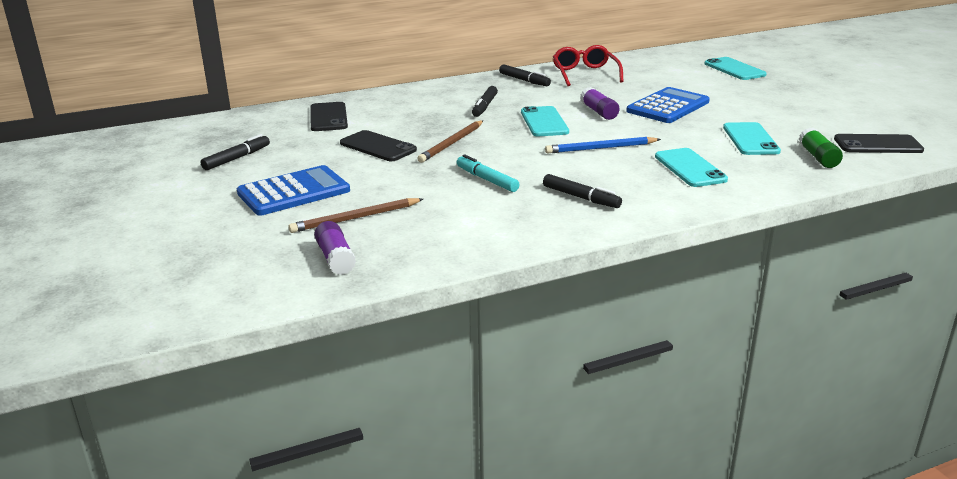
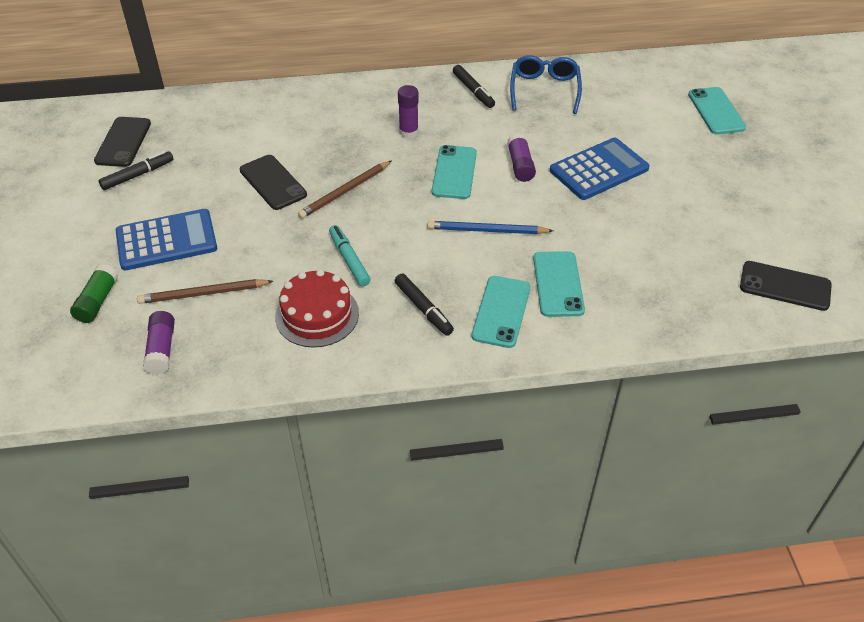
camera: 15 degrees right, 20 degrees up
(328, 117) = (248, 122): black phone -> black phone (123, 142)
(481, 215) = (317, 315): none -> red cake
(485, 106) = (408, 132): black marker -> purple glue stick
(585, 74) = (544, 90): red glasses -> blue glasses
(750, 139) = (651, 247): turquoise phone -> turquoise phone (501, 311)
(818, 157) = (704, 295): green glue stick -> green glue stick (97, 301)

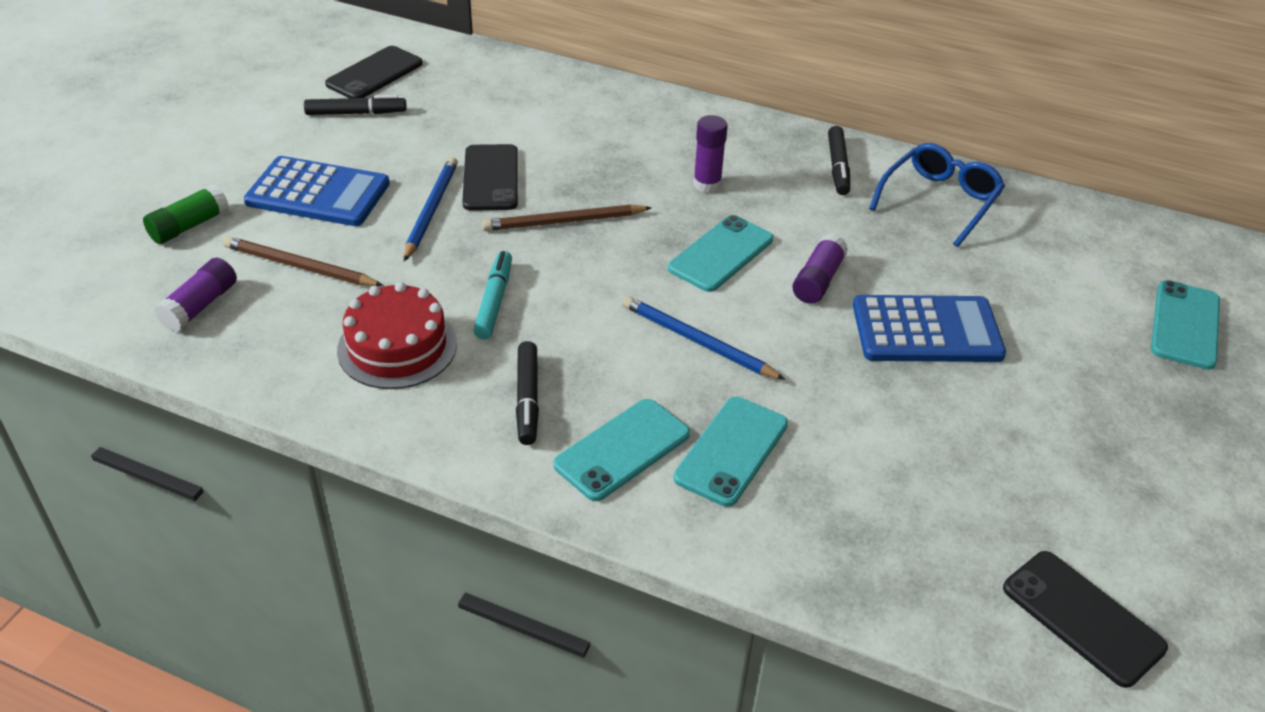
camera: 30 degrees right, 5 degrees down
(254, 220) = (431, 210): none -> blue pencil

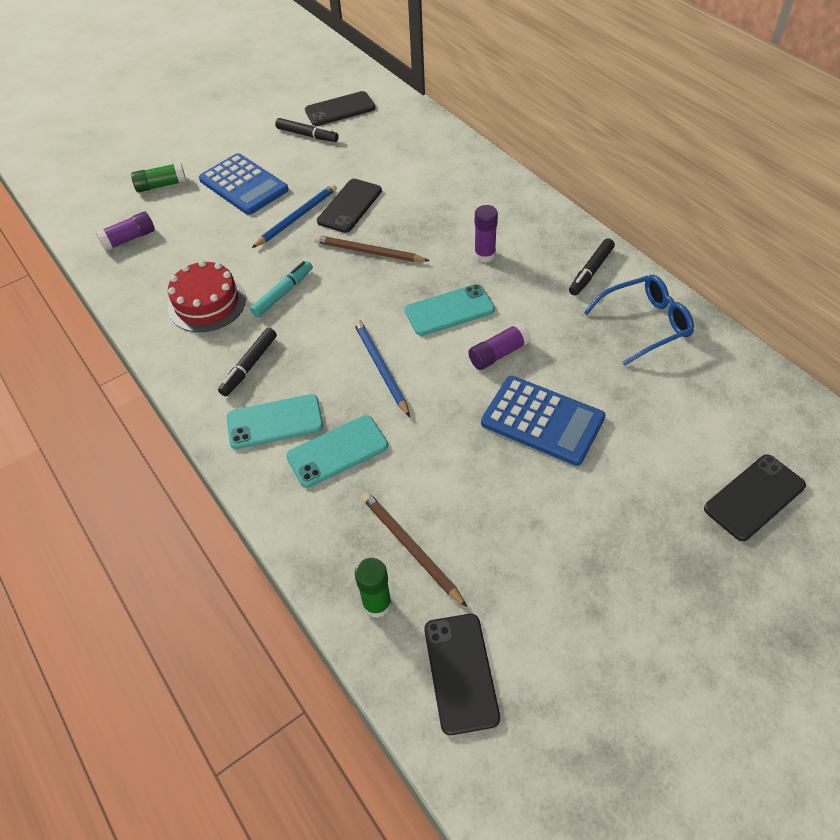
camera: 35 degrees right, 10 degrees up
(299, 266) = (197, 231): brown pencil -> brown pencil (410, 548)
(931, 593) = (377, 604): none -> green glue stick
(1185, 325) = (754, 497): turquoise phone -> black phone

